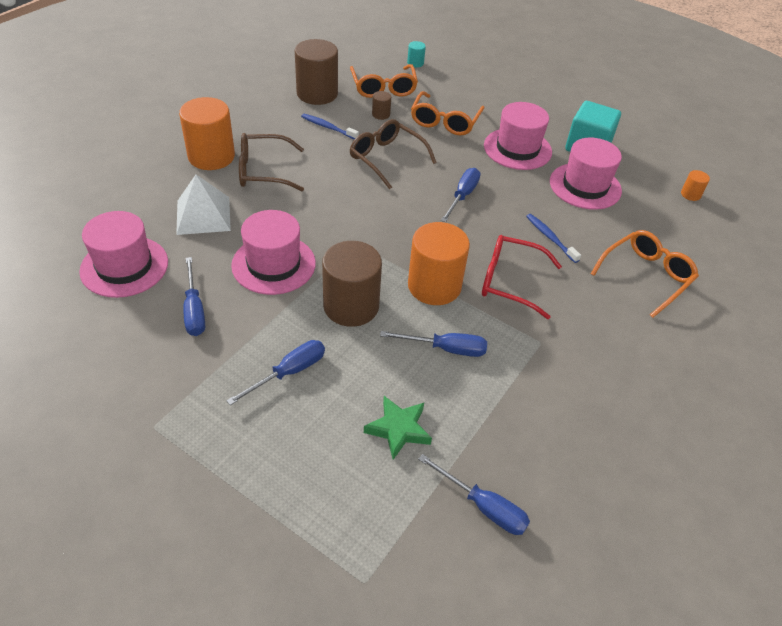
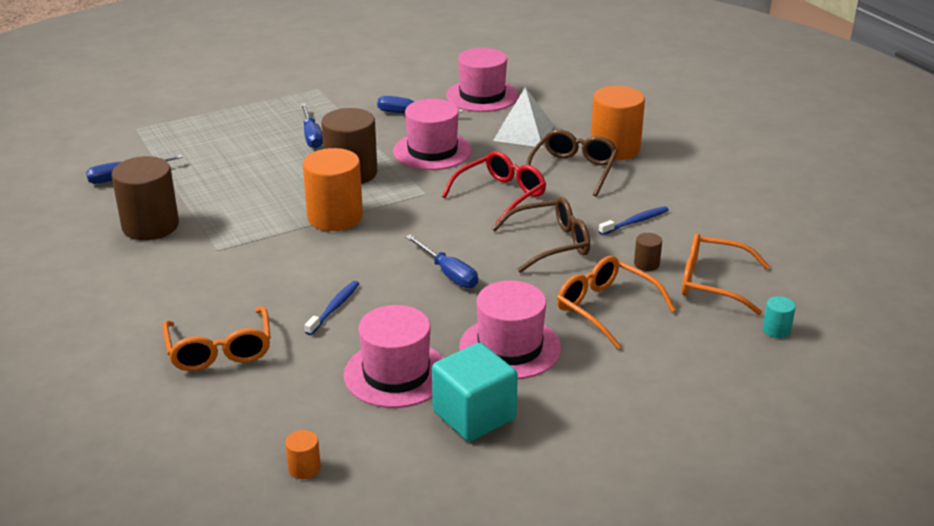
camera: 120 degrees right, 15 degrees down
(317, 94) = (716, 231): brown cylinder -> brown cylinder (150, 226)
(398, 429) = (217, 164): green star -> none
(446, 349) = (262, 202): blue screwdriver -> none
(511, 282) = (299, 260): red glasses -> red glasses (500, 195)
(550, 238) = (334, 308): blue toothbrush -> blue toothbrush turned 60 degrees counterclockwise

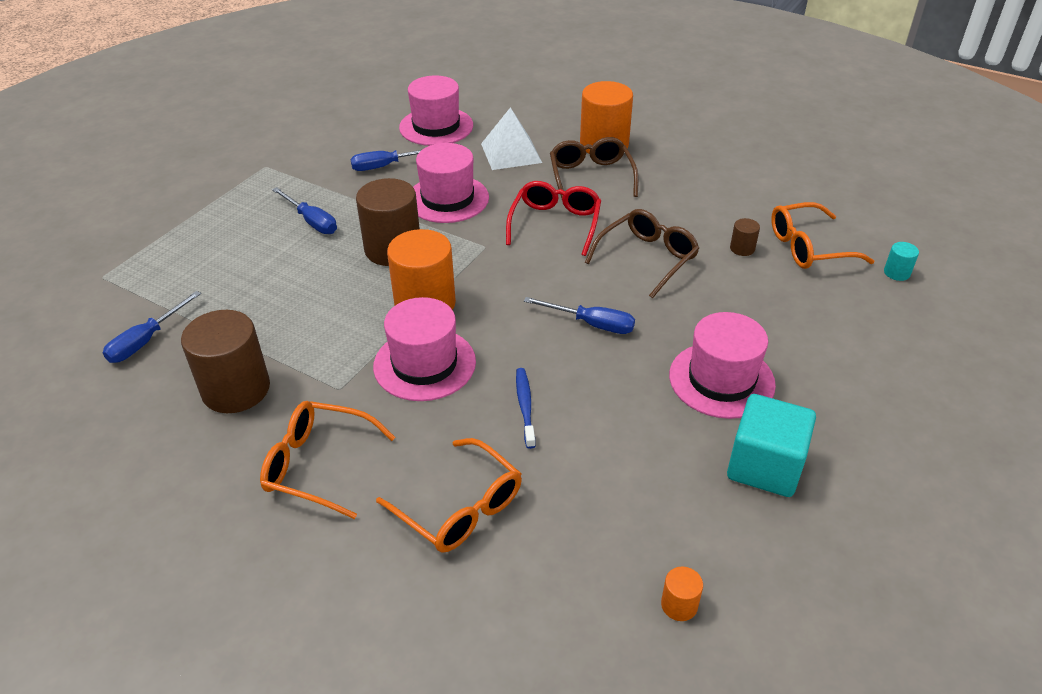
camera: 30 degrees left, 10 degrees up
(396, 374) = (654, 454): pink hat -> pink hat (424, 364)
(606, 309) = (757, 306): orange glasses -> orange glasses (320, 465)
(635, 222) = (692, 210): blue toothbrush -> none

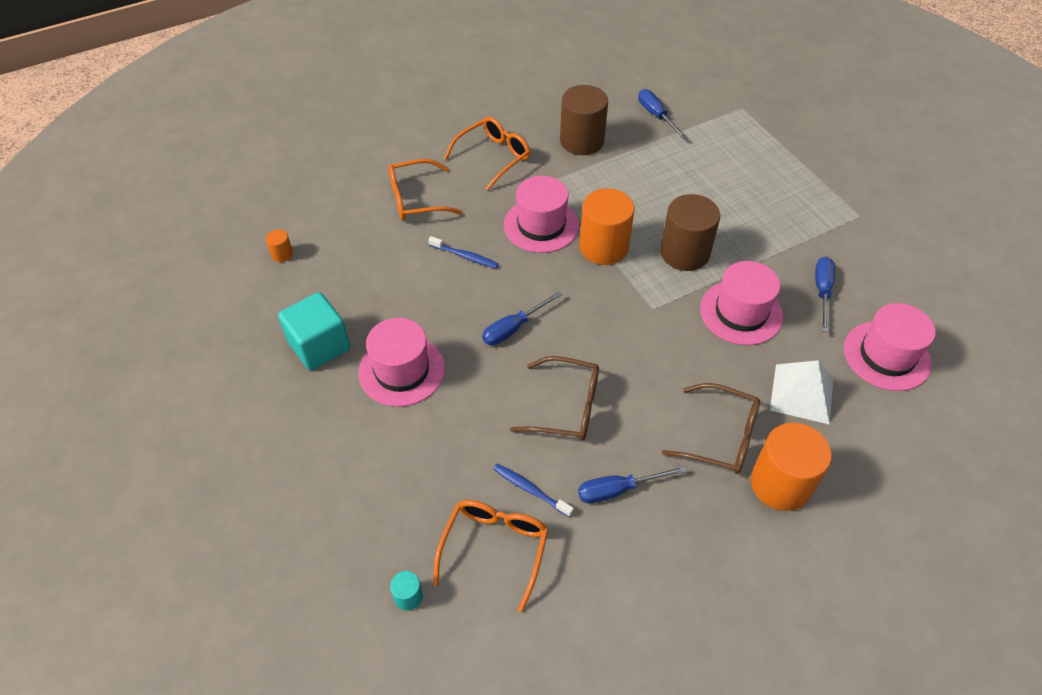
camera: 120 degrees right, 10 degrees up
(311, 221) = (753, 220): blue screwdriver -> blue screwdriver (618, 490)
(555, 224) = (656, 368): red glasses -> none
(646, 259) = (565, 407): brown glasses -> brown glasses turned 60 degrees counterclockwise
(742, 248) = (530, 490): brown cylinder -> blue toothbrush

